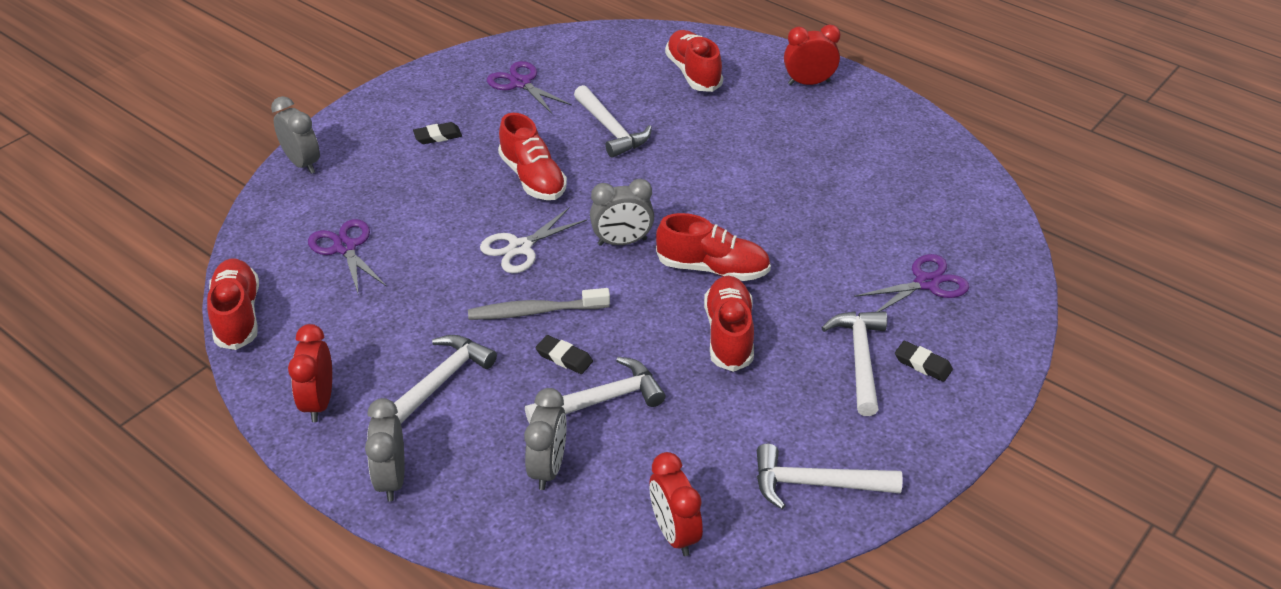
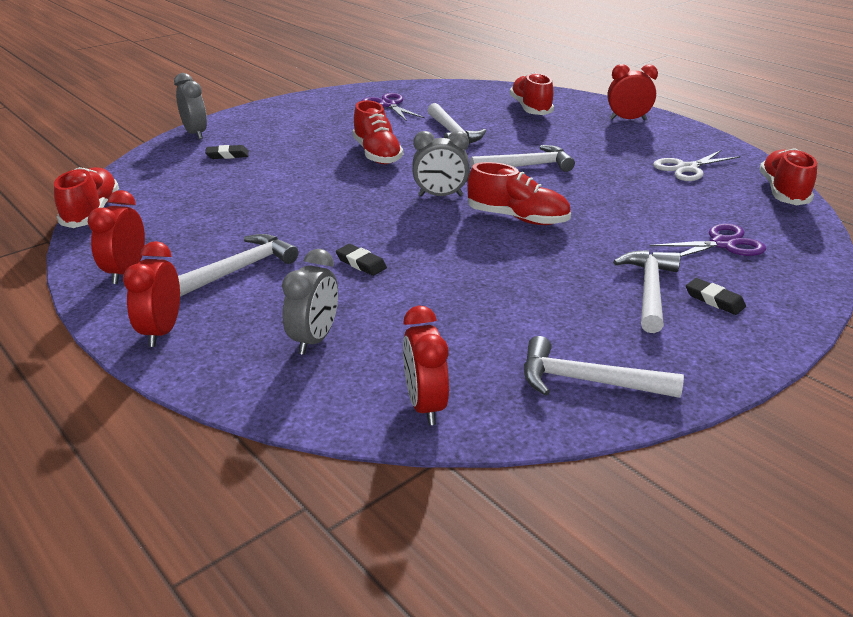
camera: 10 degrees right, 10 degrees down
(345, 247) = (203, 181): purple scissors -> none
(392, 479) = (162, 331): grey clock -> red clock
(438, 136) = (309, 127): black eraser -> black eraser (227, 155)
(520, 247) = (350, 192): white scissors -> white scissors (687, 168)
(535, 311) = (346, 231): grey toothbrush -> none
(602, 400) = (386, 295): white hammer -> white hammer (527, 166)
(729, 334) = (522, 262): red shoe -> red shoe (783, 192)

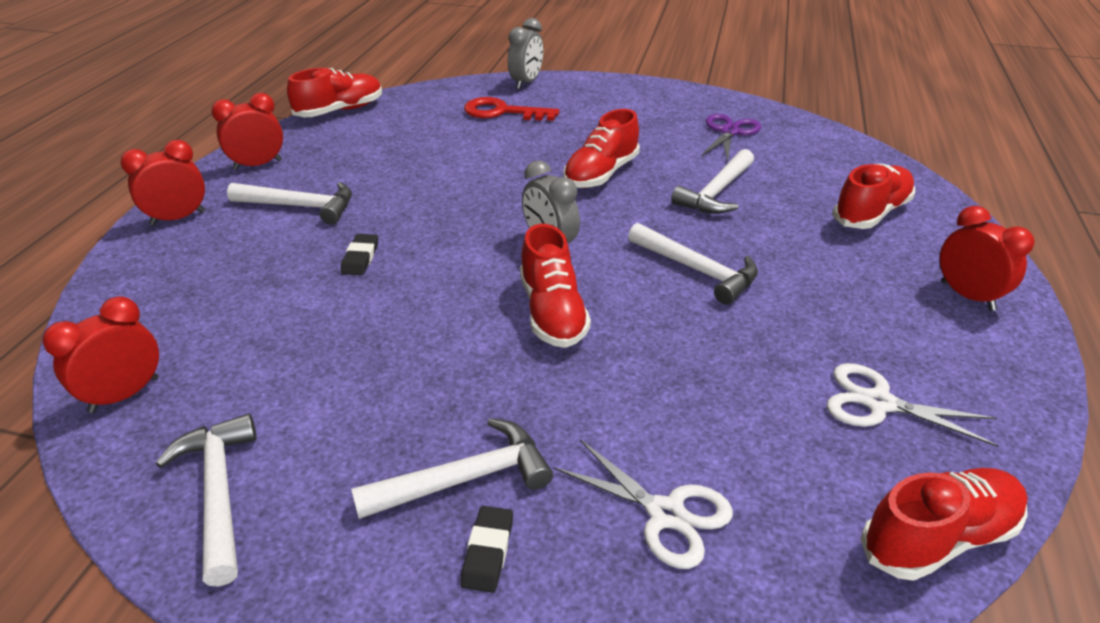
camera: 55 degrees right, 5 degrees up
(227, 155) = (502, 112): black eraser -> red key
(314, 339) = (206, 290): grey clock -> none
(722, 244) = (665, 514): purple scissors -> white scissors

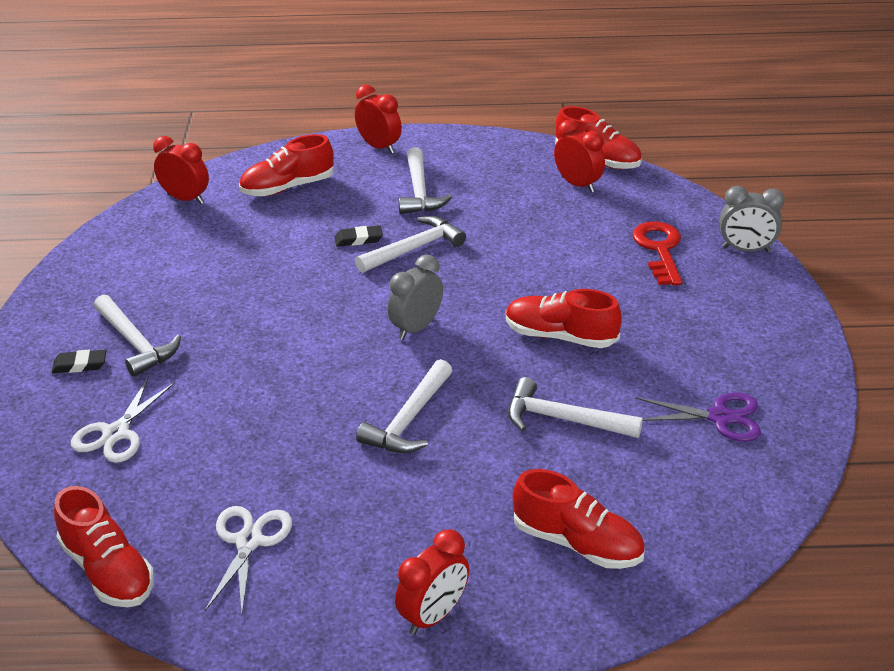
camera: 75 degrees right, 0 degrees up
(218, 493) = (113, 258): white hammer -> white hammer (414, 249)
(258, 165) = (474, 152): red clock -> red clock (577, 184)
(552, 312) = (318, 347): red shoe -> red shoe (288, 187)

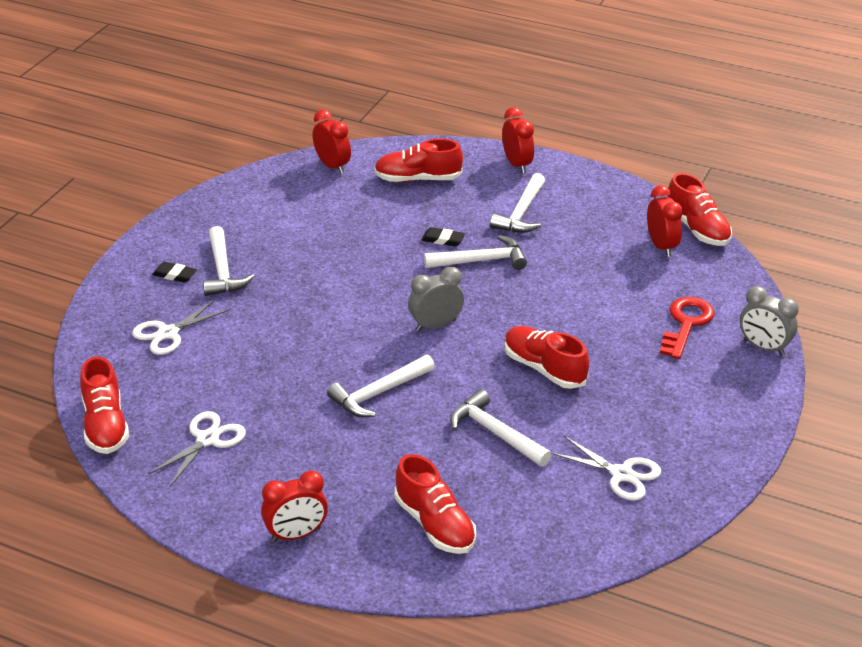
camera: 25 degrees right, 0 degrees up
(720, 417) = (621, 474): purple scissors -> white scissors

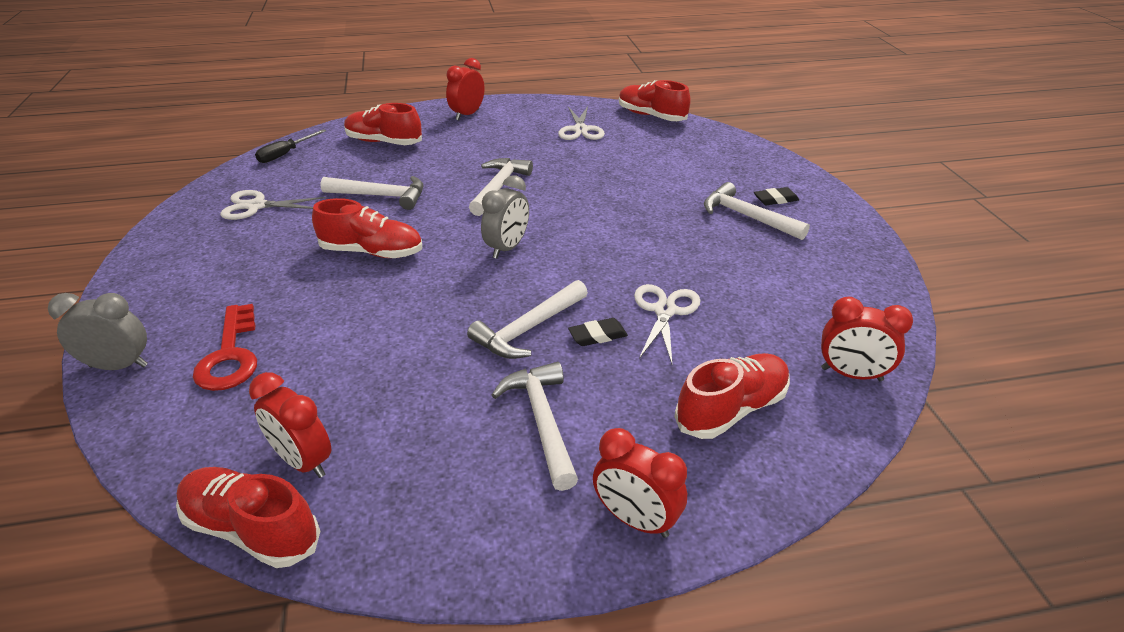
camera: 145 degrees right, 0 degrees up
(168, 333) = (704, 165): white scissors -> white scissors (665, 311)
(559, 555) = (285, 154): none -> black screwdriver

